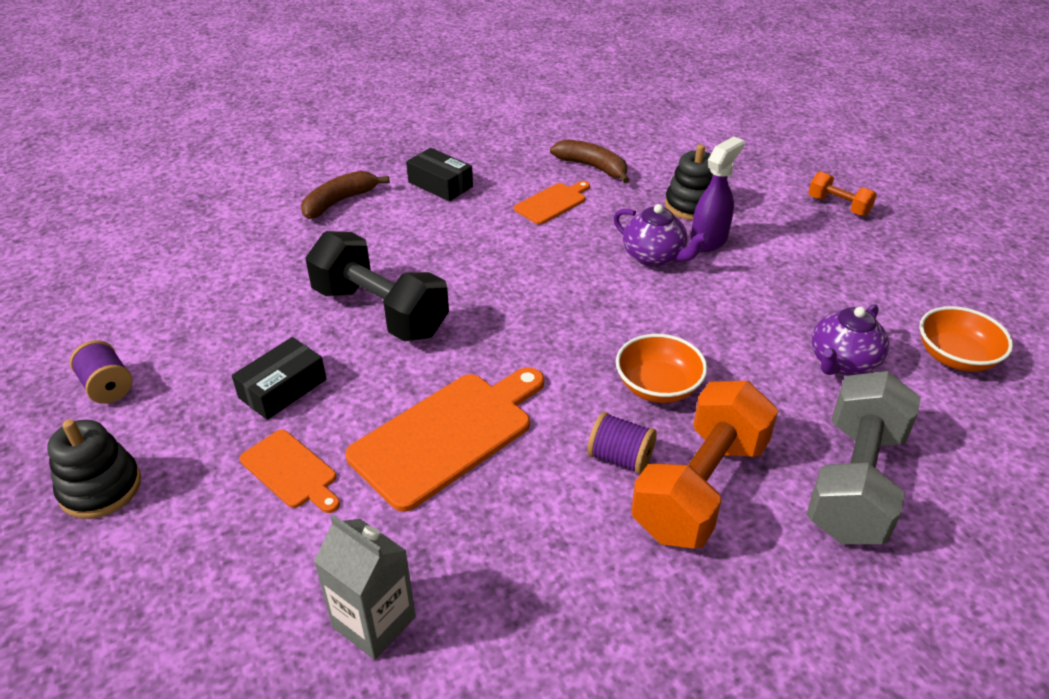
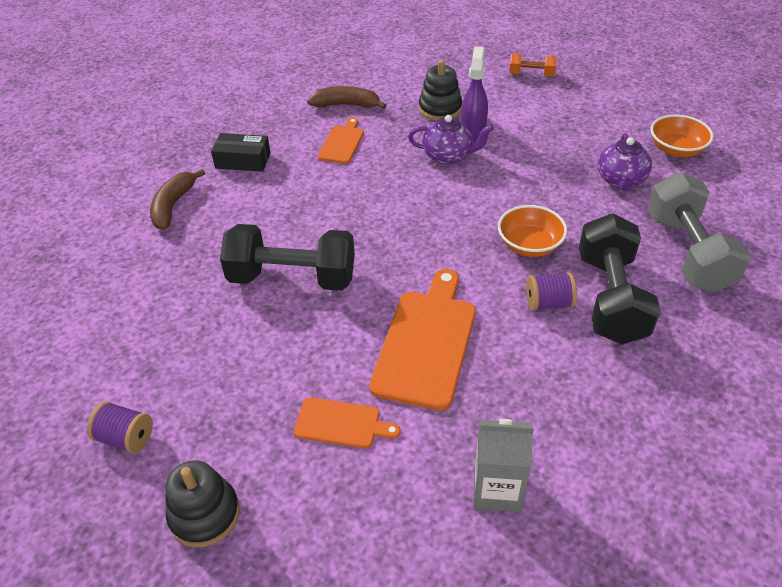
camera: 30 degrees left, 5 degrees up
(283, 389) = (274, 369): black box -> none
(700, 488) = (610, 298): orange dumbbell -> black dumbbell

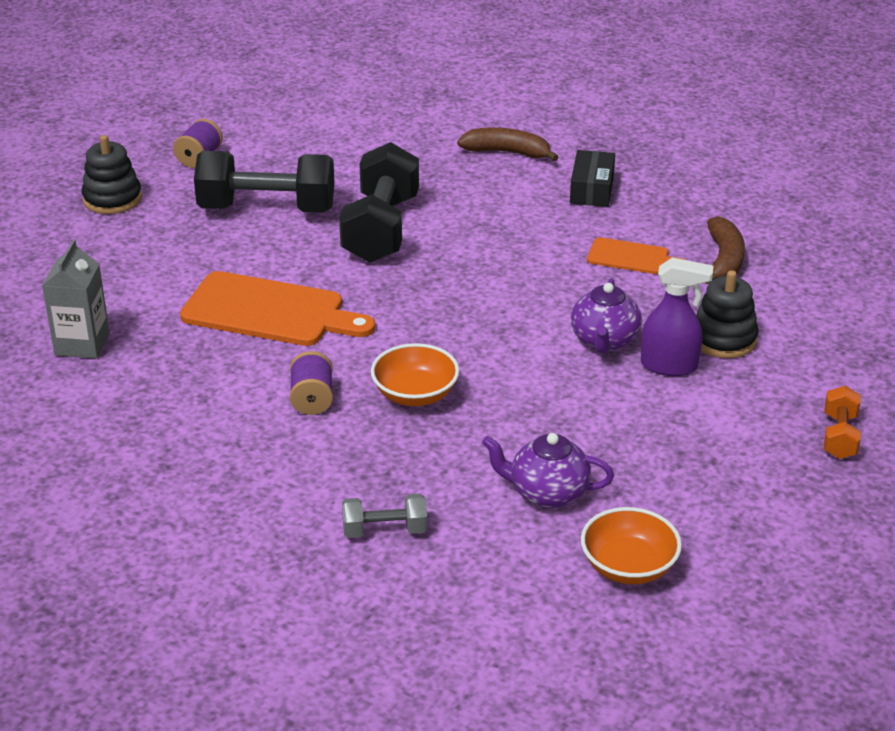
camera: 90 degrees right, 10 degrees down
(341, 423) = (182, 261): orange cutting board -> none
(610, 298) = (311, 448): black dumbbell -> black dumbbell (267, 209)
(687, 252) = (385, 530): grey dumbbell -> grey dumbbell, size x0.49

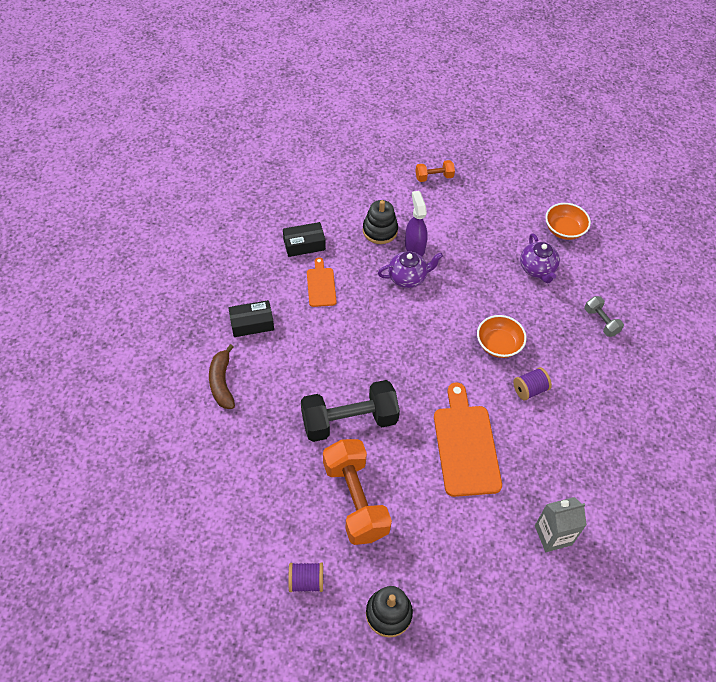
camera: 115 degrees left, 20 degrees up
(267, 209) = (355, 500): black dumbbell -> orange dumbbell
(724, 260) = (304, 244): brown banana -> black box

